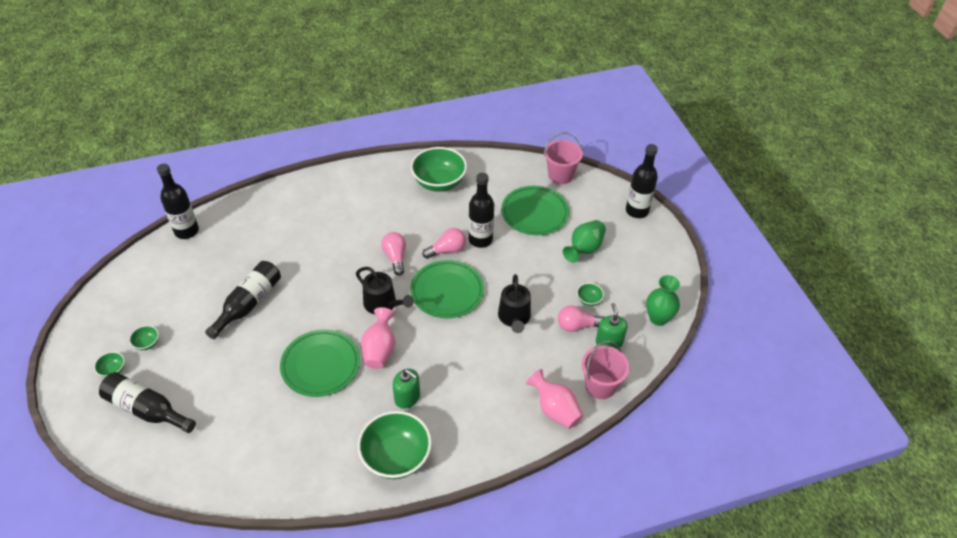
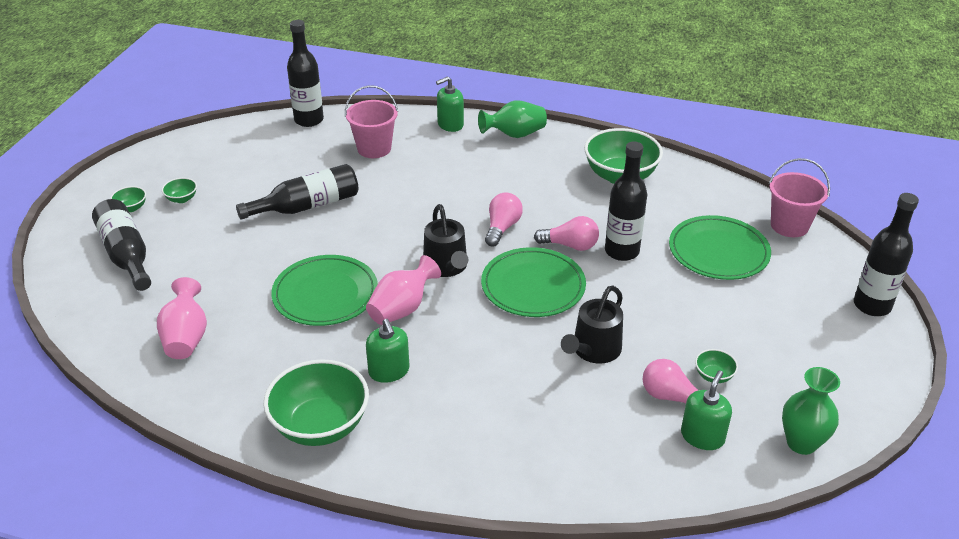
camera: 35 degrees right, 10 degrees down
(295, 190) = (450, 124): none -> green soap dispenser
(555, 409) = (558, 476): pink vase -> pink vase (186, 338)
(584, 249) = (755, 317): green vase -> green vase (514, 135)
(600, 385) = (646, 481): pink bucket -> pink bucket (374, 148)

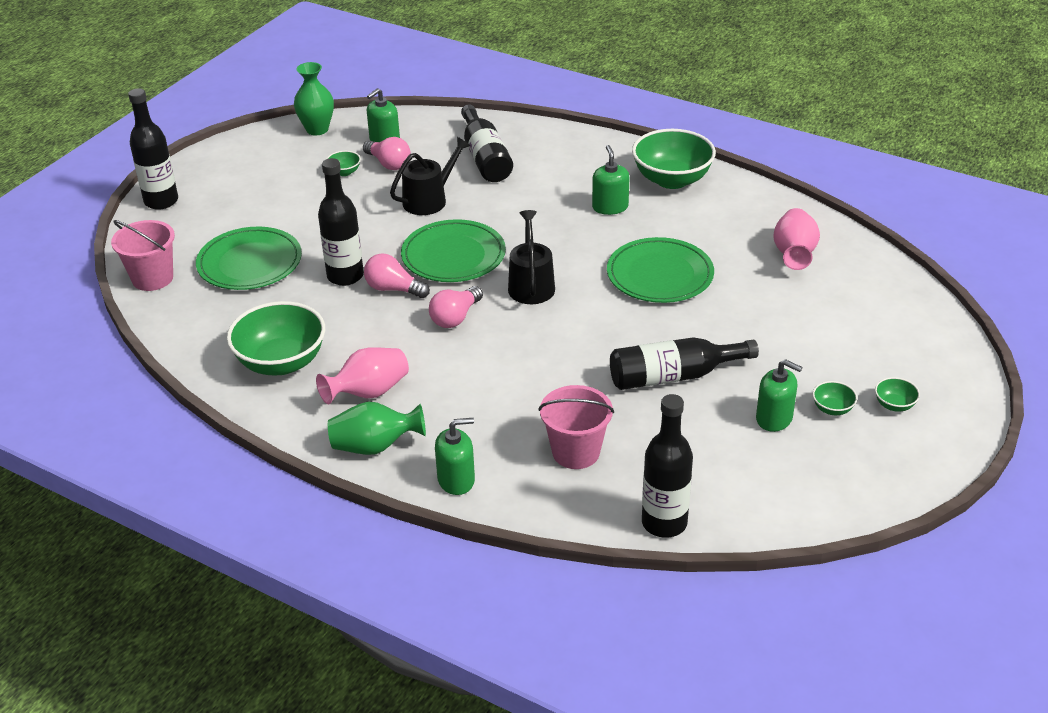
camera: 165 degrees left, 0 degrees up
(126, 255) = (879, 344): black bottle -> black bottle (485, 157)
(229, 187) = (774, 418): none -> green soap dispenser
(402, 309) = (587, 252): pink vase -> pink vase (369, 392)

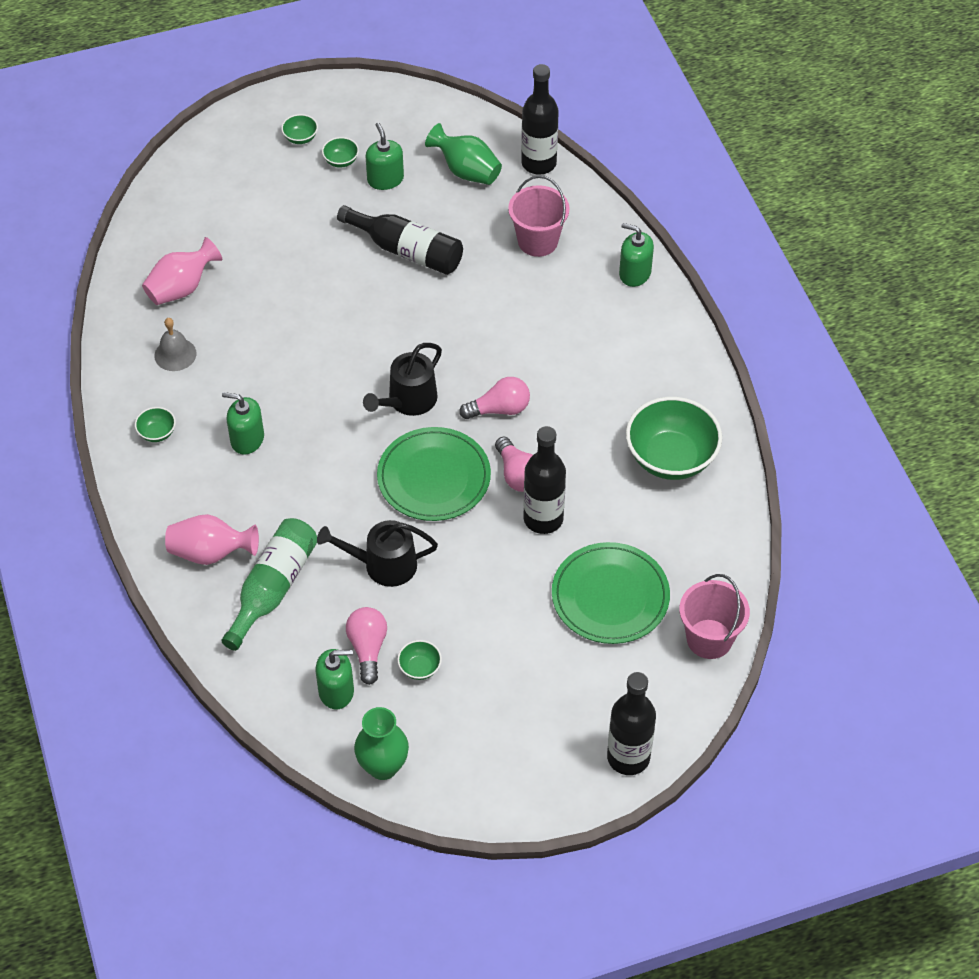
camera: 140 degrees left, 15 degrees up
(369, 392) = (629, 383): pink vase -> pink vase (210, 553)
(375, 446) = (665, 334): green vase -> green vase (466, 171)
(485, 157) = (273, 588): black bottle -> green bottle
(610, 207) = (247, 439): green soap dispenser -> green soap dispenser turned 75 degrees clockwise
(660, 275) = (302, 340): green plate -> none
(672, 179) = (157, 433): green bowl -> green bowl, size x0.43
(731, 219) = (175, 354): none -> grey bell

